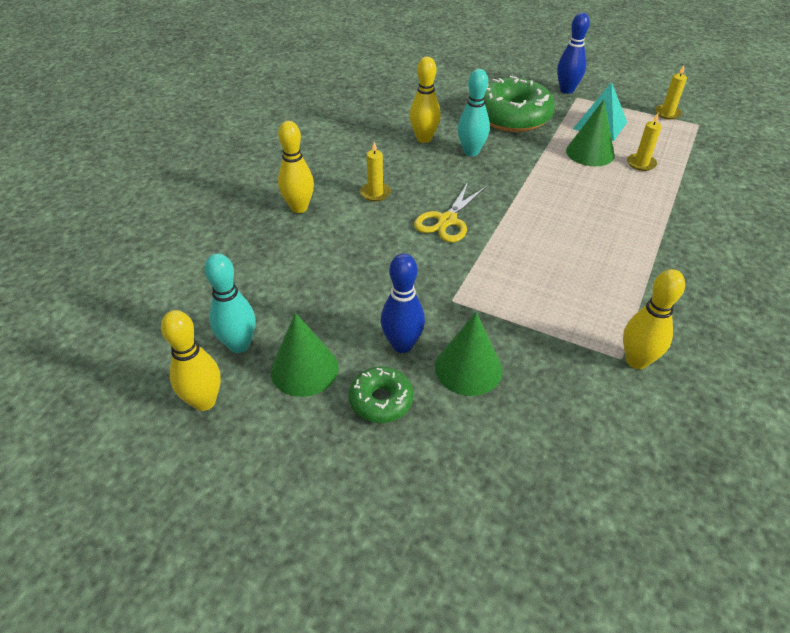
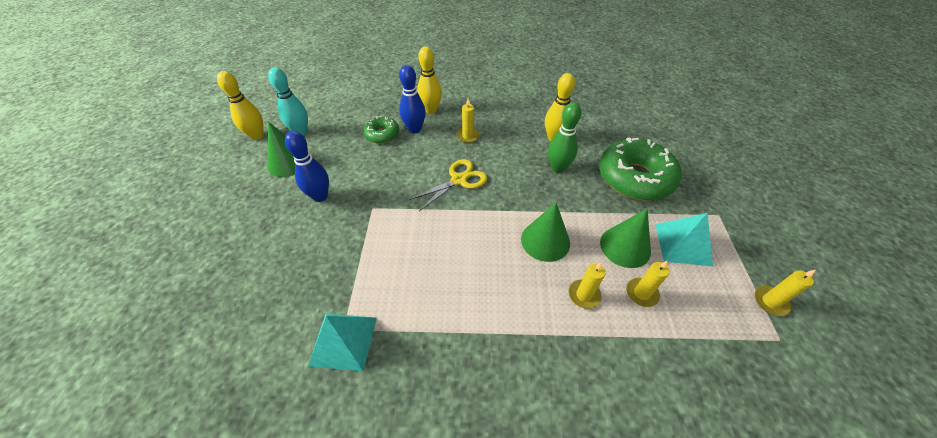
camera: 65 degrees right, 5 degrees up
(381, 400) = (270, 202): green donut -> green donut (382, 135)
(447, 220) = (459, 180): yellow scissors -> yellow scissors turned 135 degrees clockwise
(468, 368) = (307, 235): green cone -> green cone (545, 241)
(471, 152) = (558, 168): turquoise bowling pin -> green bowling pin
(566, 90) = (723, 204): blue bowling pin -> blue bowling pin (415, 129)
(633, 192) = (584, 295): none -> yellow candle
(636, 361) = (343, 341): yellow bowling pin -> turquoise pyramid

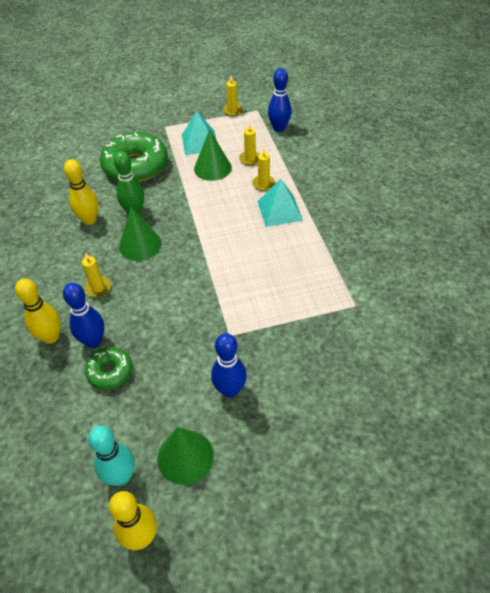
camera: 105 degrees left, 0 degrees up
(343, 341) = (363, 301): turquoise pyramid -> turquoise pyramid (279, 210)
(459, 180) = (170, 278): yellow scissors -> none
(545, 241) = (223, 208): green cone -> green cone (140, 245)
(725, 358) = (279, 128): none -> blue bowling pin

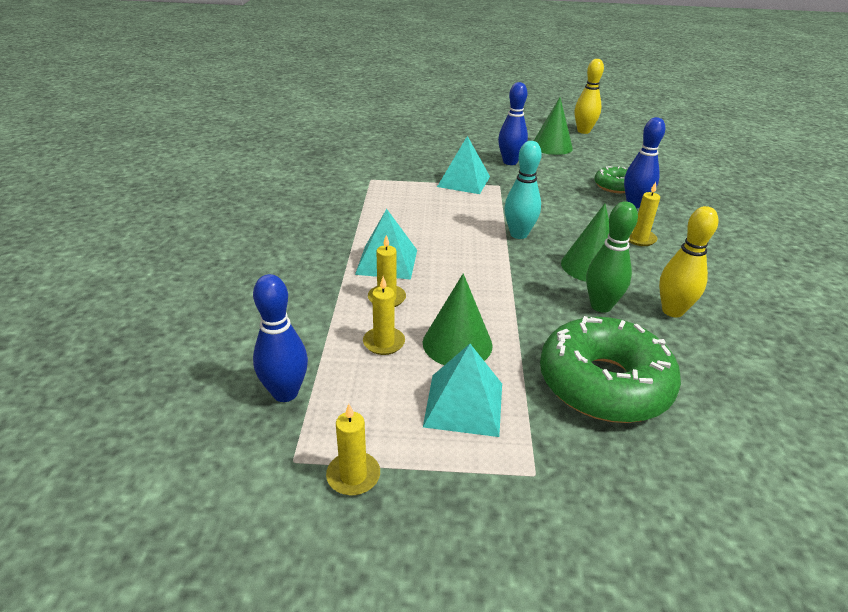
camera: 165 degrees left, 15 degrees down
(51, 337) = (681, 214): yellow bowling pin -> none
(121, 476) = (598, 148): turquoise bowling pin -> turquoise bowling pin (518, 234)
(266, 330) = (464, 181): none -> turquoise pyramid

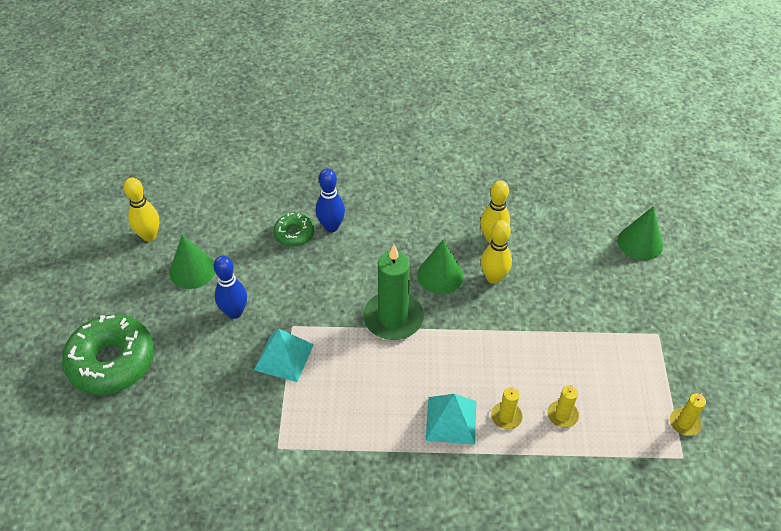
camera: 90 degrees left, 15 degrees up
(285, 393) = (628, 473): blue bowling pin -> none
(457, 343) = (554, 368): green cone -> green cone (640, 242)
(464, 404) = (613, 366): turquoise pyramid -> none
(518, 234) = (393, 318): turquoise bowling pin -> green candle
(601, 306) = (493, 278): green bowling pin -> yellow bowling pin
(604, 384) = (577, 290): green donut -> green donut (112, 362)
(639, 239) = (393, 236): yellow candle -> none

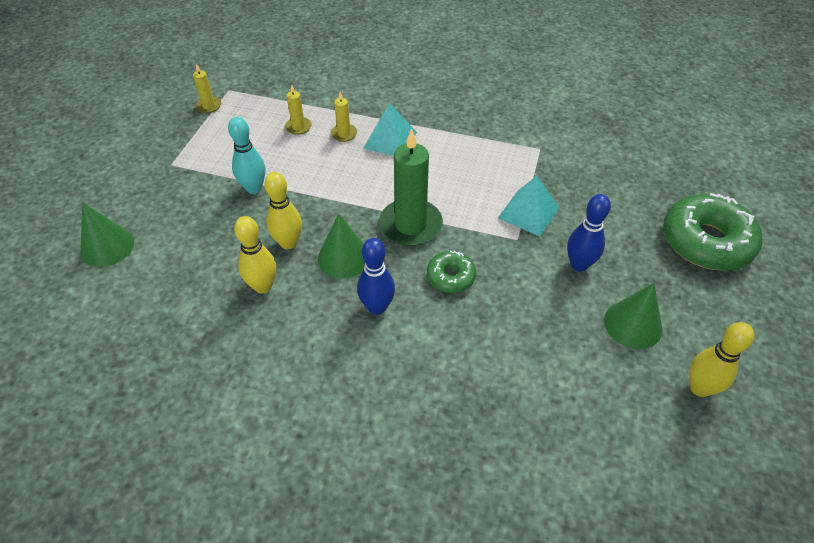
camera: 165 degrees left, 0 degrees up
(294, 234) = (502, 346): green donut -> green donut (450, 277)
(331, 227) = (452, 346): blue bowling pin -> blue bowling pin (377, 307)
(558, 324) = (254, 188): none -> turquoise bowling pin

